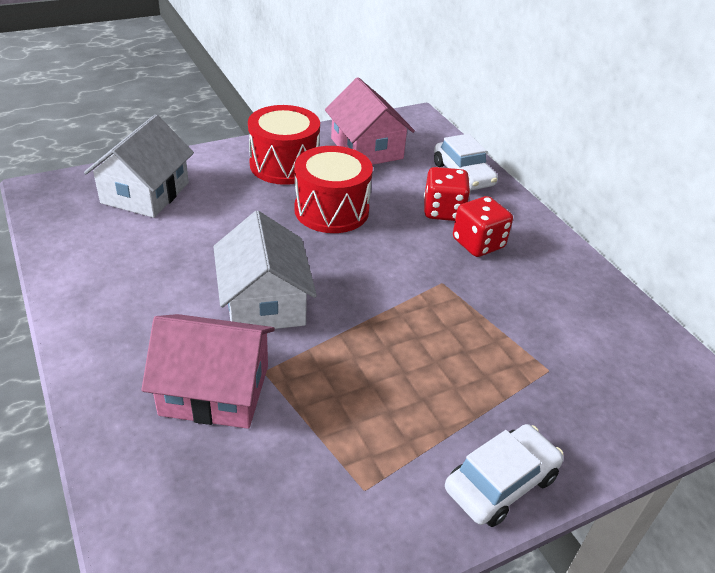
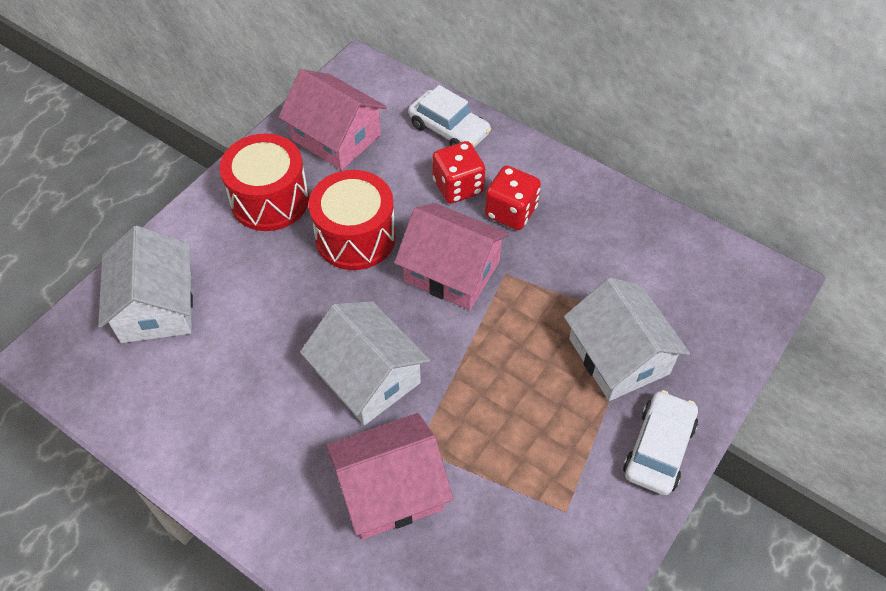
camera: 25 degrees left, 15 degrees up
(395, 262) = (452, 271): none -> pink house
(509, 387) = (618, 356): none -> white house

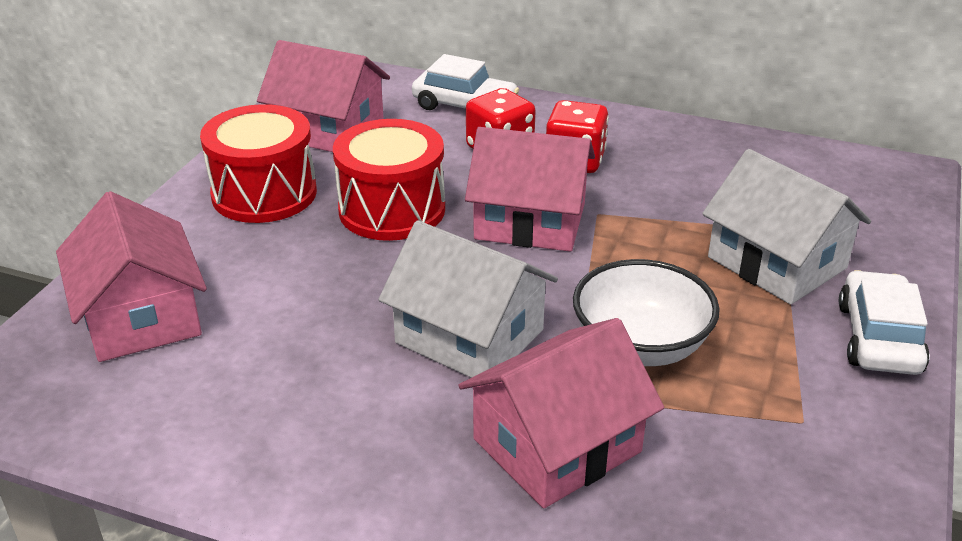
camera: 15 degrees left, 20 degrees down
(156, 306) = (141, 316): white house -> pink house
(482, 415) = (640, 346): none -> white bowl

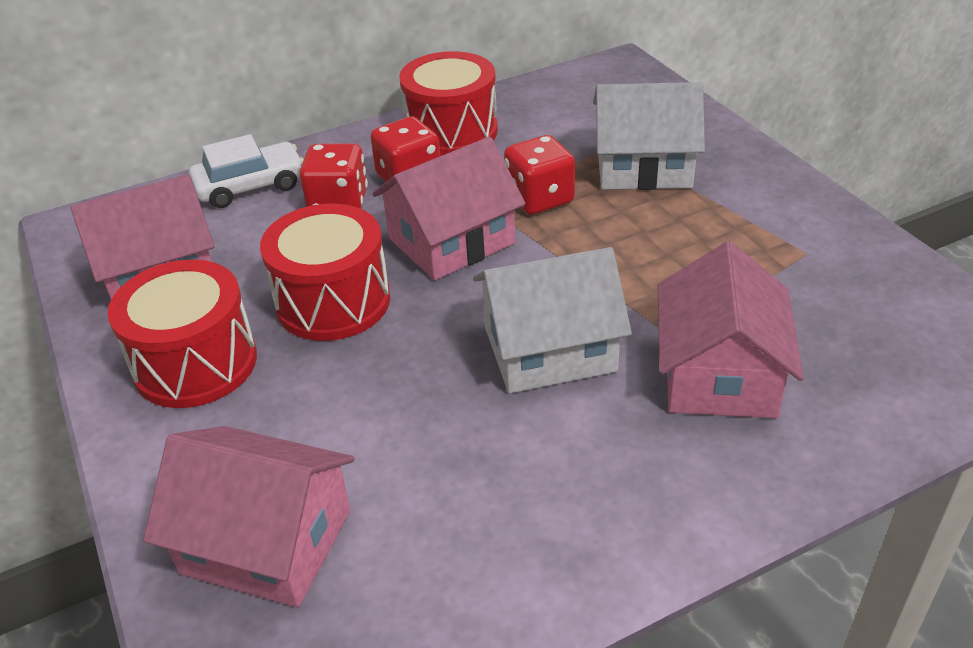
camera: 45 degrees left, 5 degrees up
(640, 346) = (658, 274): white bowl -> none
(645, 233) = (539, 199): none -> red dice
(663, 146) = (451, 132): none -> red drum
(878, 338) = (762, 176): white car -> none

